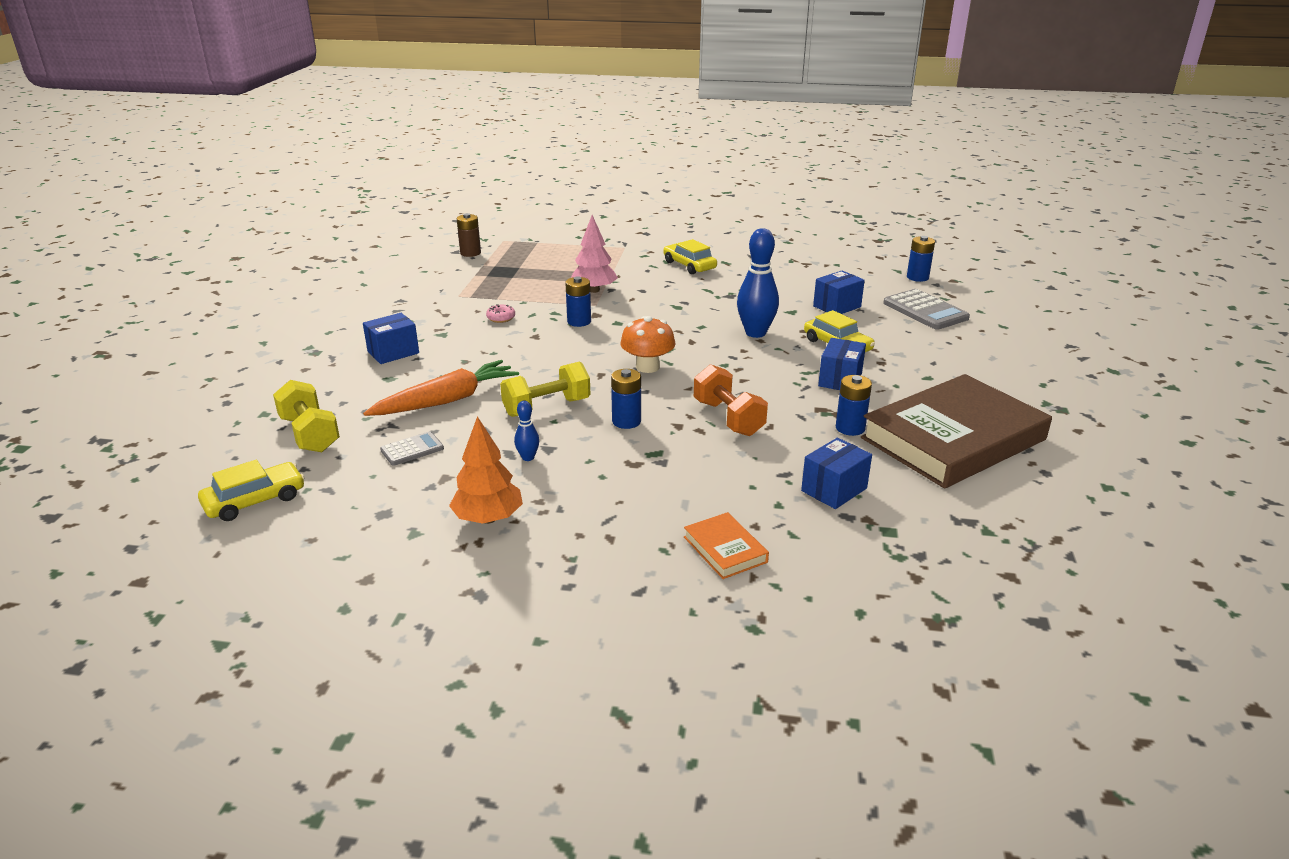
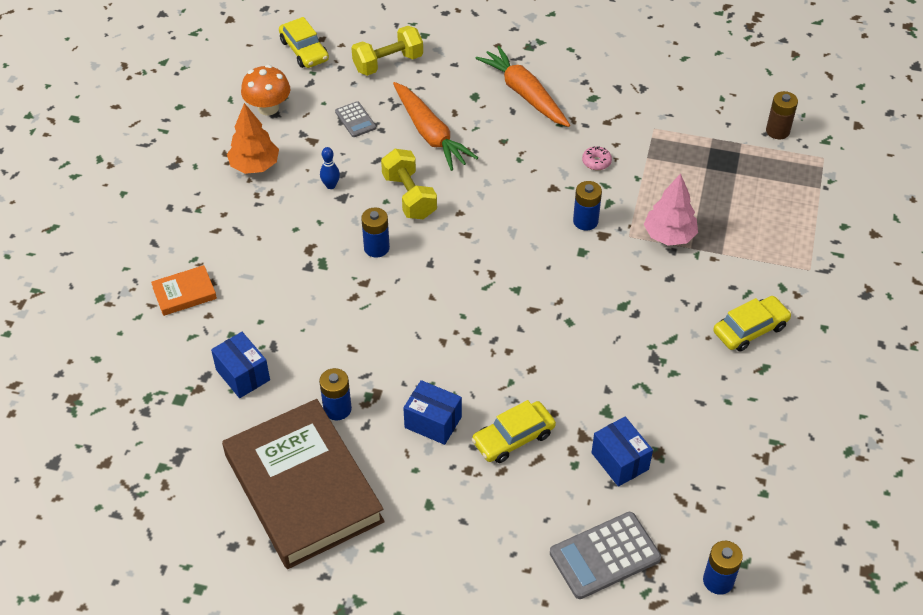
camera: 95 degrees right, 20 degrees up
(393, 352) = (524, 94): blue box -> orange carrot
(647, 367) = (477, 269): orange mushroom -> orange mushroom (268, 108)
(728, 418) = (370, 319): orange dumbbell -> none
(755, 333) = (549, 367): blue bowling pin -> none

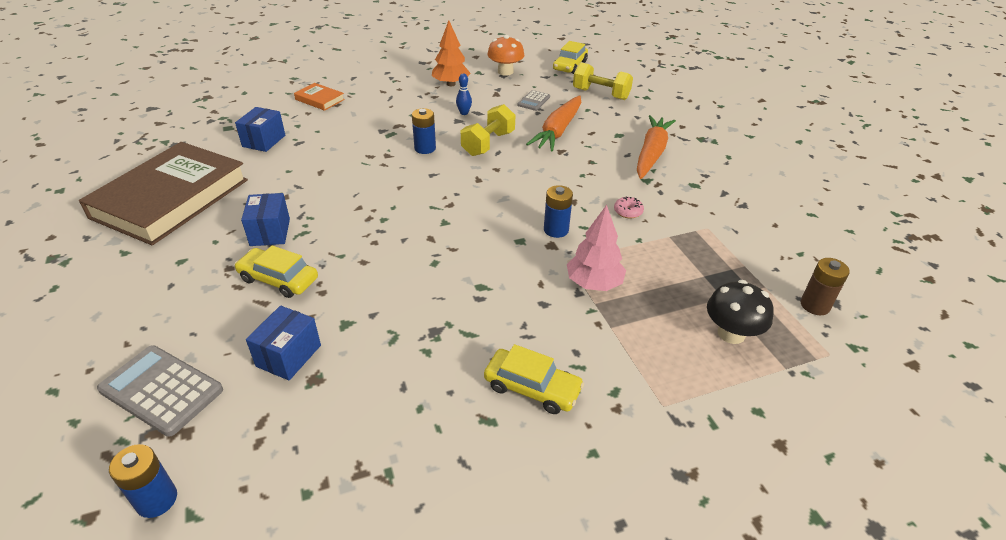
camera: 55 degrees right, 10 degrees down
(337, 409) = (256, 186): blue battery -> none
(772, 193) = (731, 333): none -> black mushroom

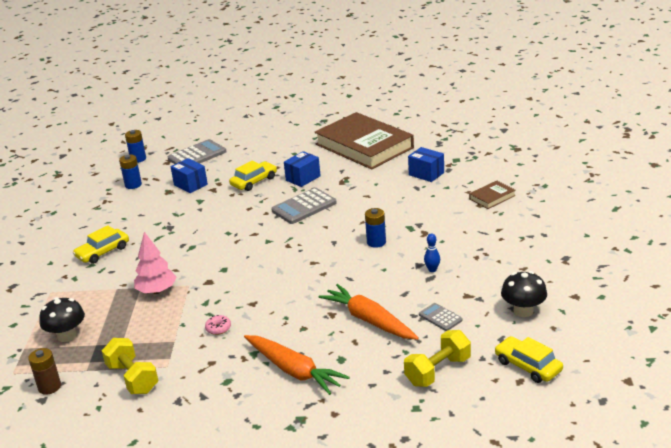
camera: 115 degrees right, 10 degrees down
(270, 232) = (303, 178): blue box -> blue box turned 60 degrees counterclockwise
(320, 99) = (492, 197): orange book -> brown book
(354, 213) = (304, 207): none -> grey calculator
(451, 84) = (501, 270): orange tree -> none
(488, 144) = (367, 275): yellow dumbbell -> yellow dumbbell (133, 378)
(505, 72) = (523, 311): orange mushroom -> black mushroom
(556, 230) = (223, 287): blue battery -> blue battery (133, 185)

